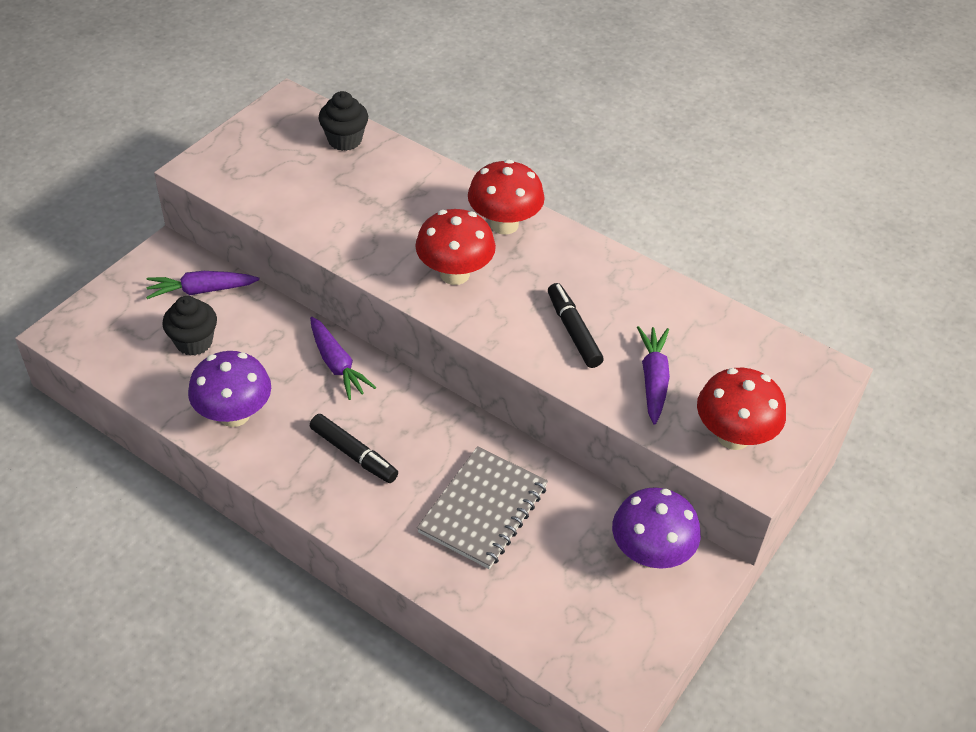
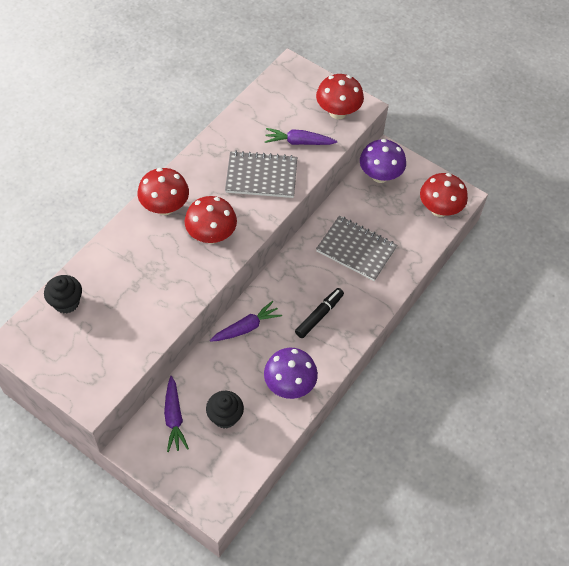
camera: 90 degrees left, 10 degrees up
(573, 331) = (261, 176): black marker -> grey notebook
(582, 649) = (439, 209): none -> red mushroom

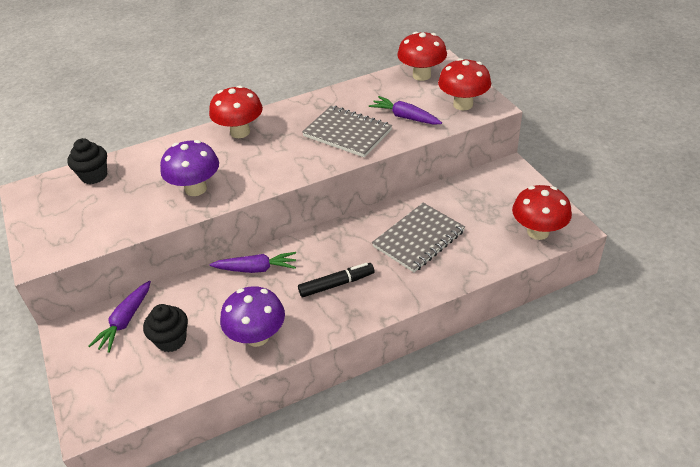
camera: 35 degrees right, 15 degrees down
(211, 235) = (262, 164): red mushroom -> red mushroom (421, 75)
(356, 249) = (419, 239): grey notebook -> grey notebook turned 75 degrees clockwise
(380, 176) = (489, 184): purple mushroom -> purple mushroom (196, 189)

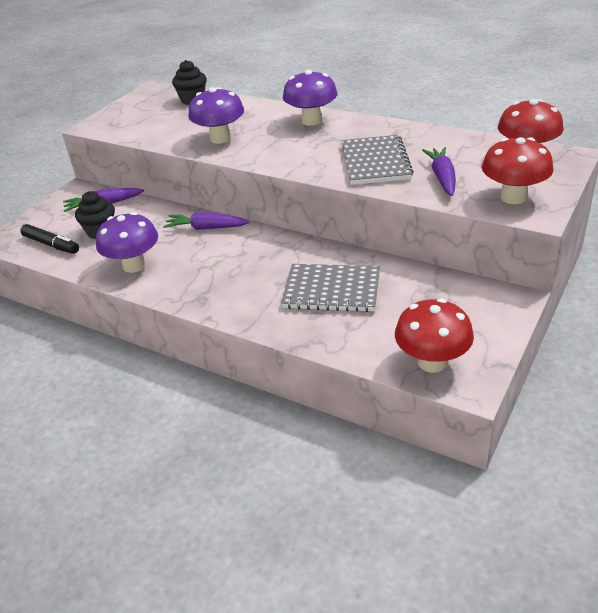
camera: 55 degrees right, 5 degrees down
(240, 132) = (311, 121): red mushroom -> purple mushroom
(256, 269) = (206, 228): purple carrot -> purple carrot turned 135 degrees clockwise
(336, 284) = (227, 274): black marker -> black marker (51, 245)

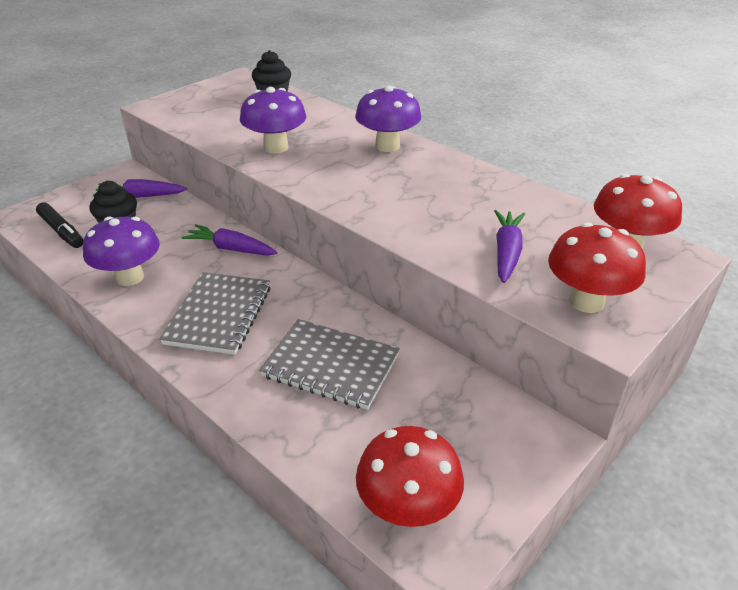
camera: 10 degrees right, 0 degrees up
(375, 162) = (434, 214): grey notebook -> grey notebook (219, 315)

